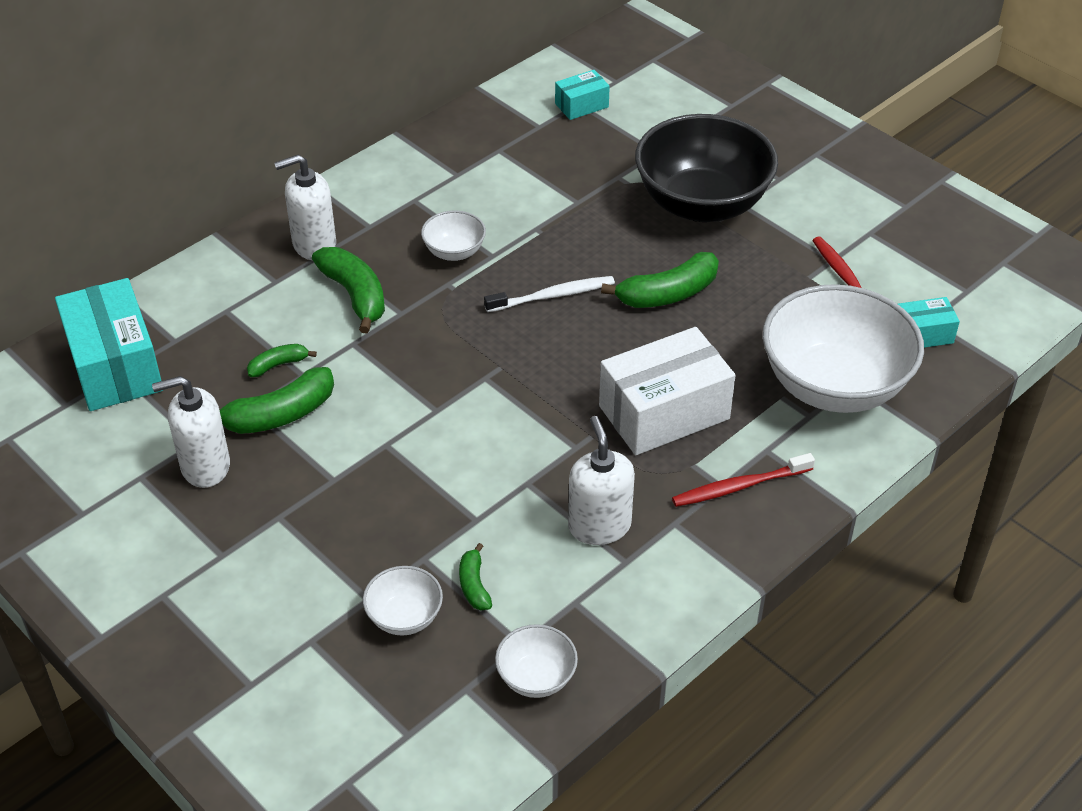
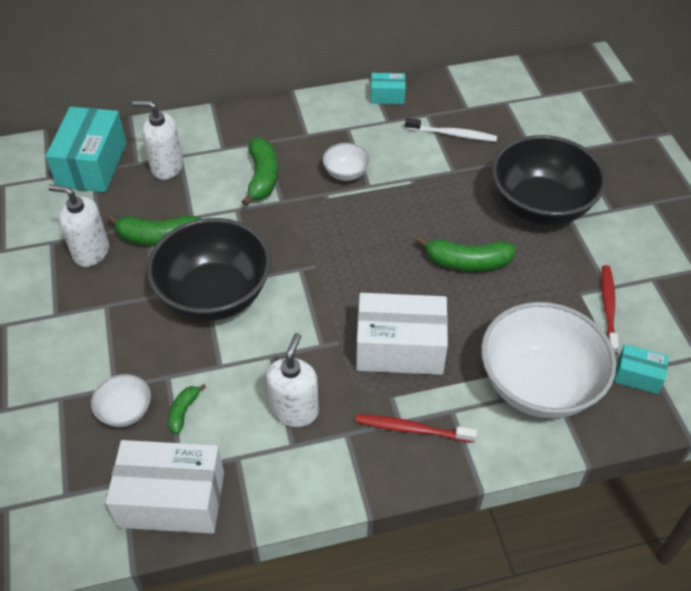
camera: 30 degrees right, 5 degrees up
(278, 365) = (182, 204): green banana -> none
(314, 244) = (263, 133): white soap dispenser -> white soap dispenser (167, 167)
(406, 448) = (215, 295): none -> black bowl
(536, 677) = (172, 499): white bowl -> white box
(553, 295) = (387, 230): white toothbrush -> white toothbrush (453, 134)
(581, 105) = (507, 104): turquoise box -> turquoise box (387, 96)

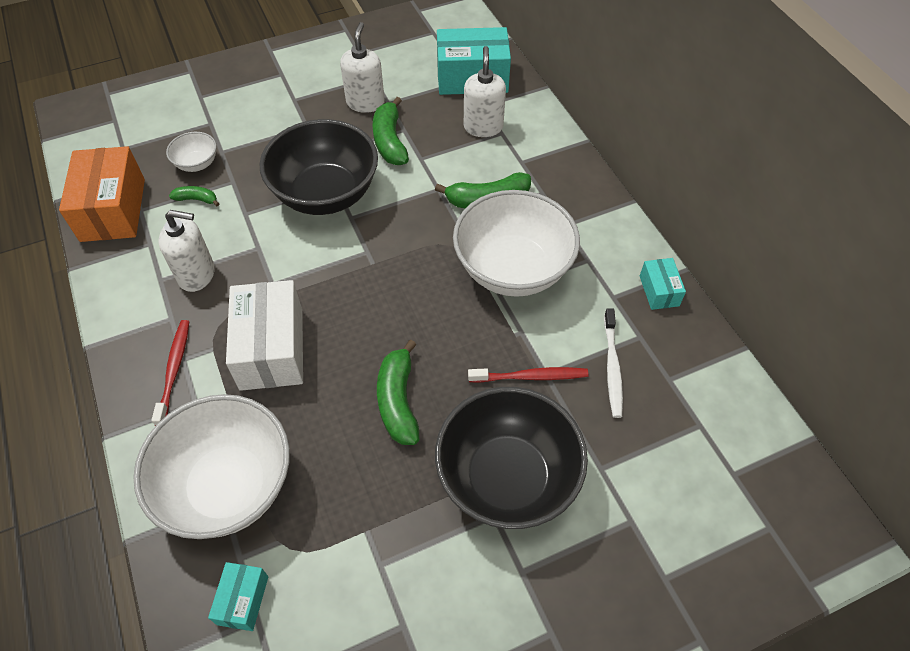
camera: 80 degrees right, 5 degrees up
(172, 499) = (113, 210): white box -> orange box
(346, 173) = (513, 269): white bowl -> white bowl, size x2.25
(608, 307) = (347, 565): red toothbrush -> red toothbrush (531, 376)

